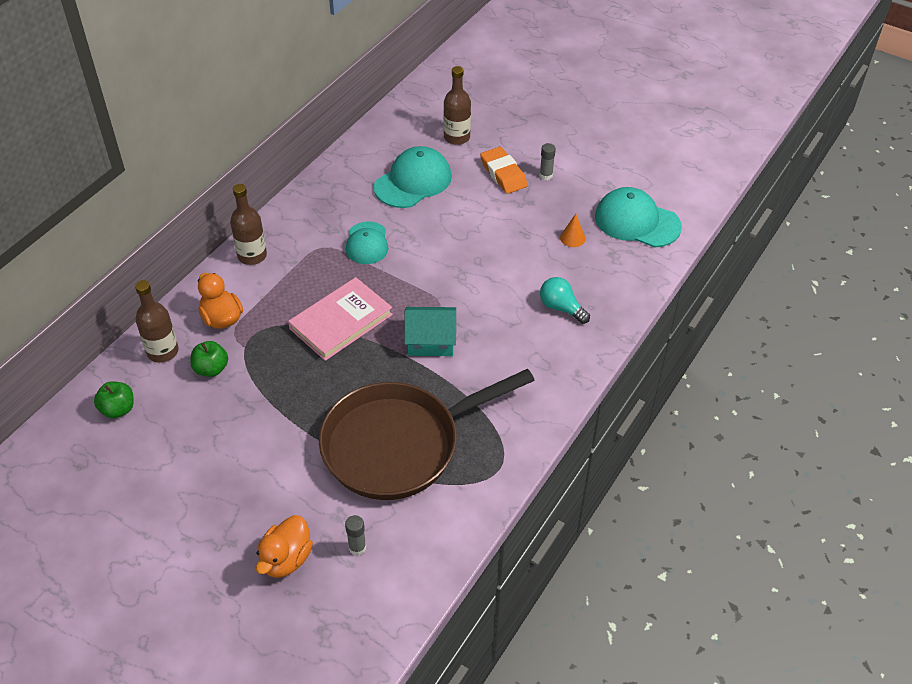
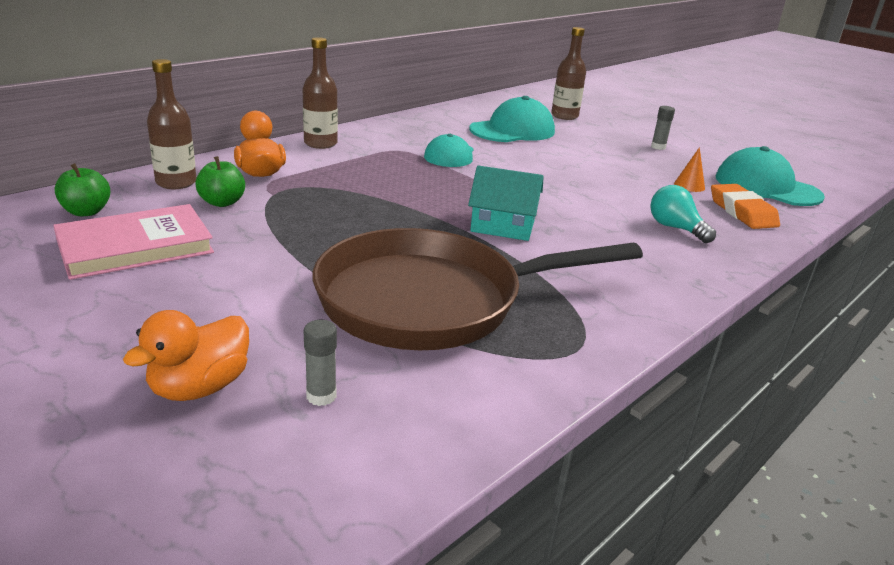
camera: 10 degrees right, 20 degrees down
(341, 321) = (397, 196): pink book -> pink book (135, 247)
(503, 174) = (611, 140): orange eraser -> orange eraser (742, 212)

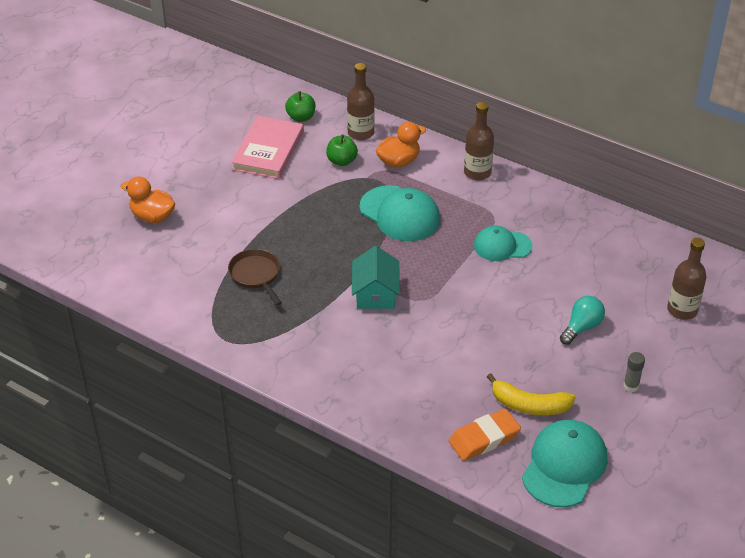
camera: 80 degrees right, 15 degrees up
(135, 247) = (268, 151): pink book -> pink book turned 60 degrees clockwise
(321, 396) = (157, 254): grey glue stick -> none
(431, 301) = (256, 275): brown pan -> brown pan, size x0.44
(512, 130) = (600, 276): turquoise cap -> turquoise cap (400, 214)
(675, 228) = (423, 391): turquoise light bulb -> turquoise light bulb (581, 327)
(689, 185) = (529, 405): orange cone -> yellow banana

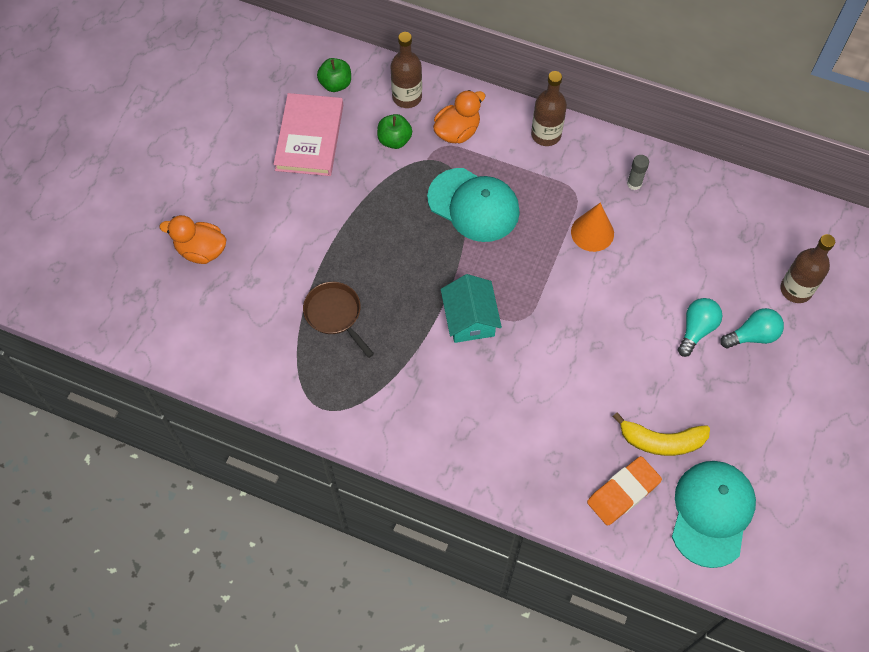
camera: 10 degrees left, 20 degrees up
(502, 246) = (592, 232): turquoise cap -> orange cone
(631, 386) = (761, 398): grey glue stick -> grey glue stick (634, 183)
(633, 338) = (752, 335): none -> turquoise light bulb

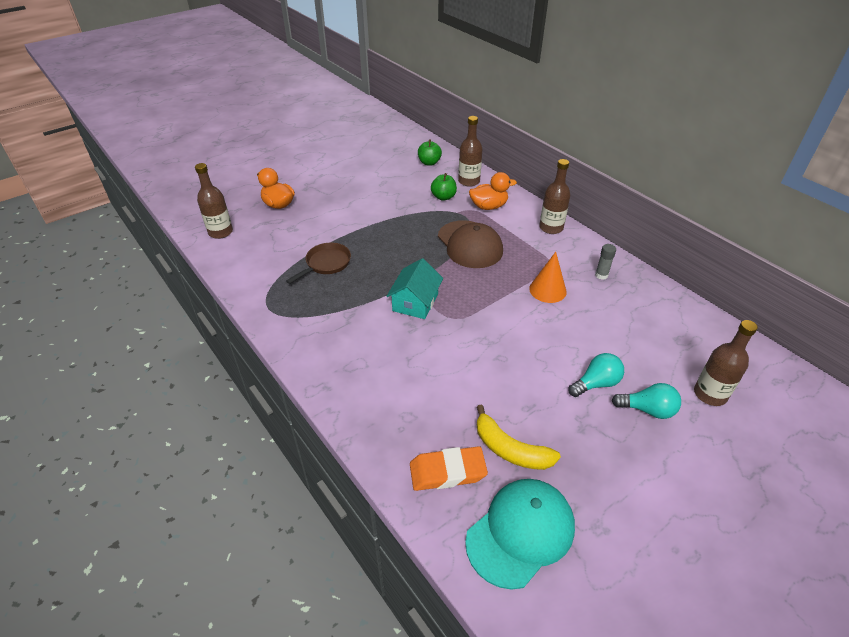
camera: 30 degrees right, 20 degrees down
(169, 330) = (220, 232): none -> brown bottle
(309, 137) = (391, 179): pink book -> none
(335, 314) = (326, 264): brown pan -> brown pan turned 45 degrees clockwise
(473, 205) = (470, 244): turquoise cap -> brown cap

